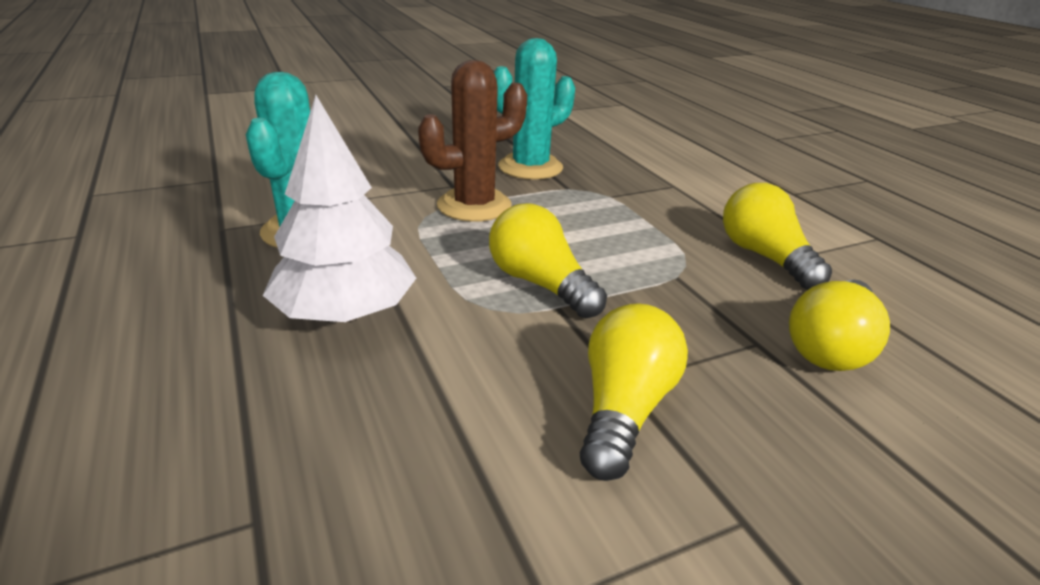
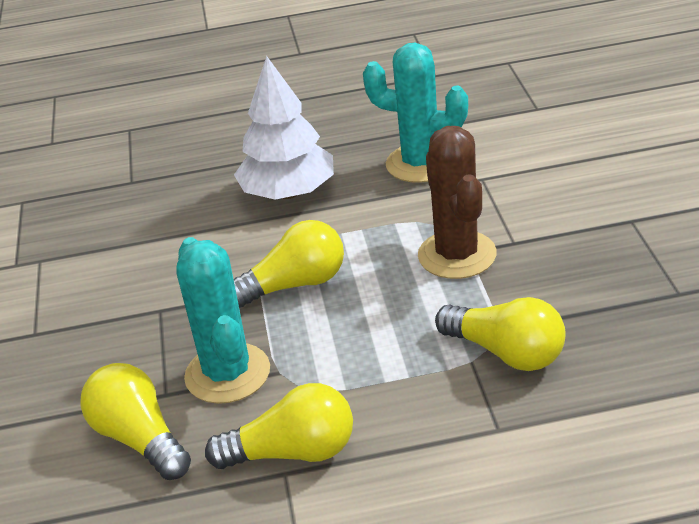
camera: 110 degrees right, 5 degrees up
(530, 167) = (565, 304): turquoise cactus -> turquoise cactus (227, 374)
(624, 409) = (135, 305): yellow light bulb -> yellow light bulb (506, 353)

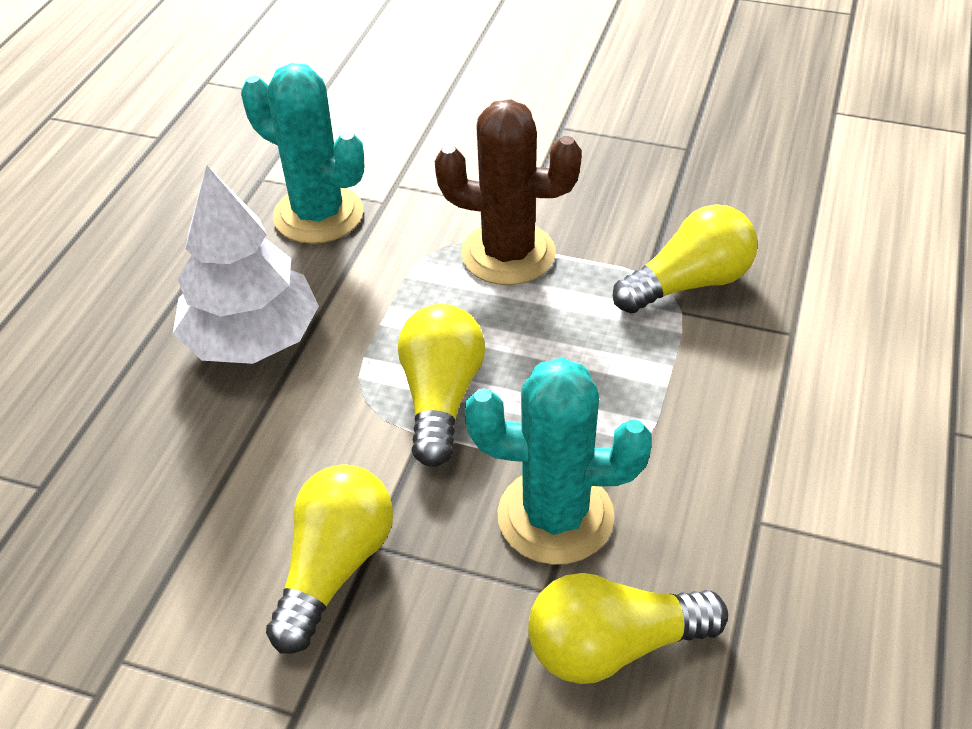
camera: 65 degrees left, 10 degrees up
(293, 452) = (731, 502): yellow light bulb -> yellow light bulb (335, 567)
(420, 163) = (318, 215): turquoise cactus -> turquoise cactus turned 75 degrees clockwise

